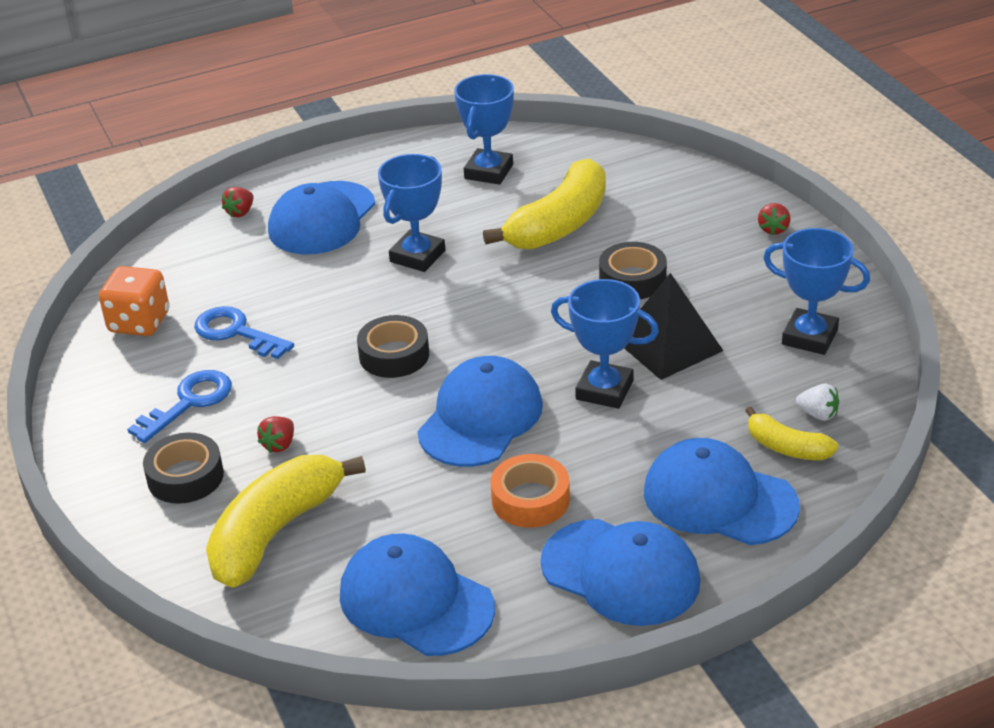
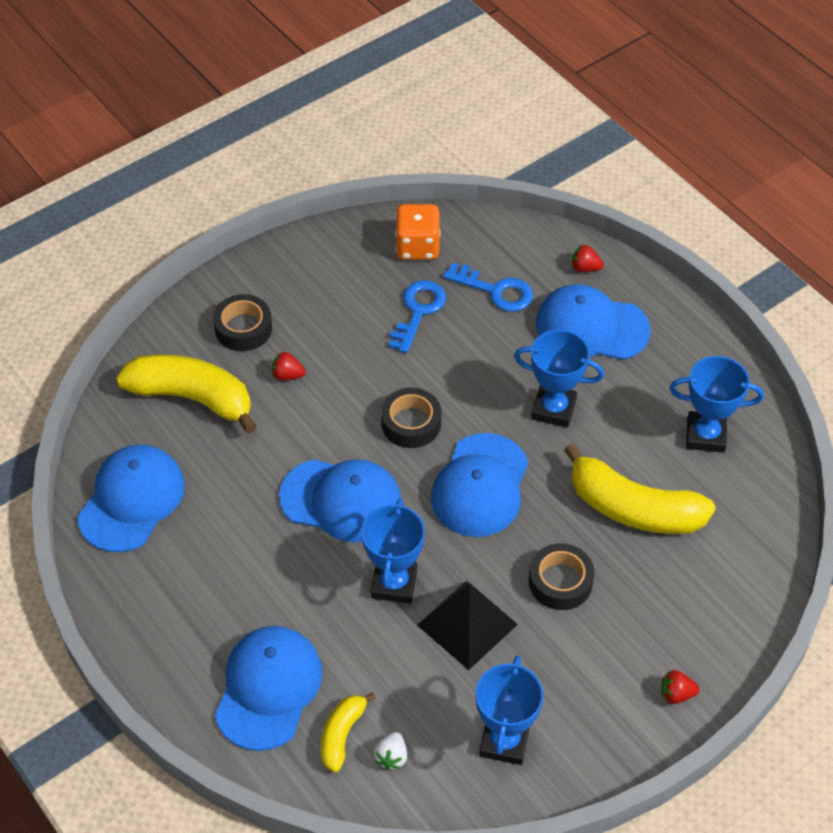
camera: 75 degrees right, 15 degrees up
(189, 402) = (327, 306): blue key -> blue key (495, 291)
(530, 499) = (249, 553): orange tape -> none
(621, 573) = (175, 628): blue cap -> blue cap (480, 486)

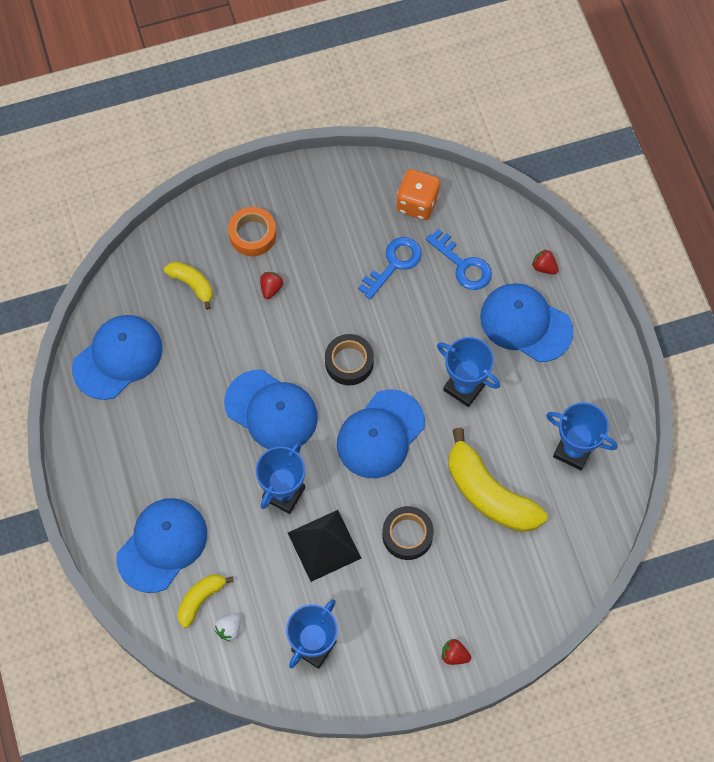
camera: 20 degrees right, 15 degrees up
(192, 398) = (192, 284): yellow banana -> yellow banana, size x0.52
(243, 328) = (252, 235): black tape -> orange tape
(287, 375) = (271, 288): red strawberry -> red strawberry turned 75 degrees clockwise

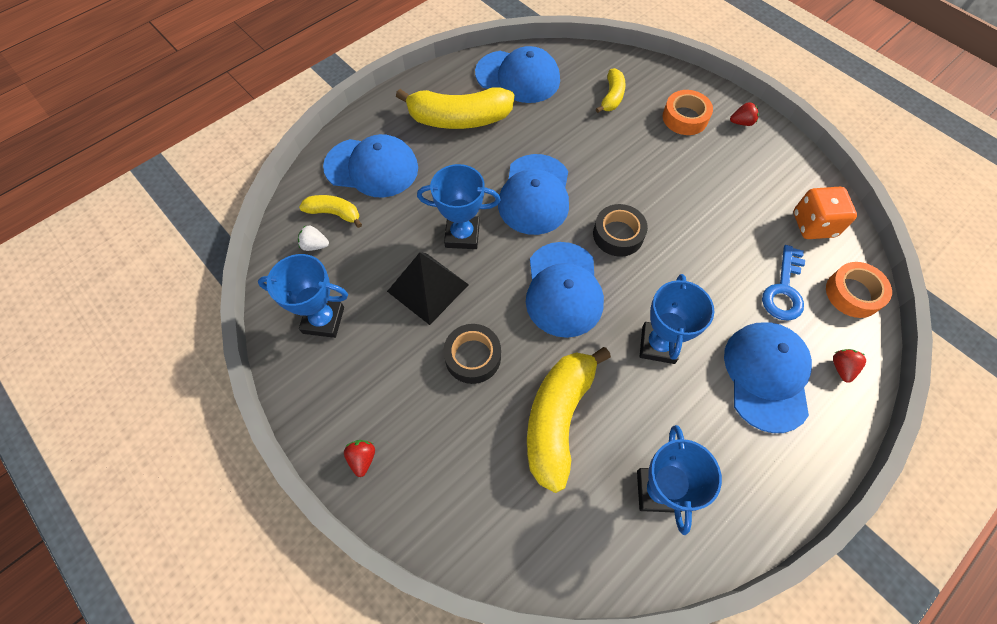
camera: 65 degrees right, 5 degrees down
(144, 438) = (459, 119): none -> yellow banana
(271, 288) = (646, 149): red strawberry -> red strawberry (741, 122)
(380, 434) = (563, 289): blue cap -> blue cap turned 105 degrees counterclockwise
(394, 264) = (739, 231): blue key -> none
(490, 217) = (853, 293): none -> orange tape

